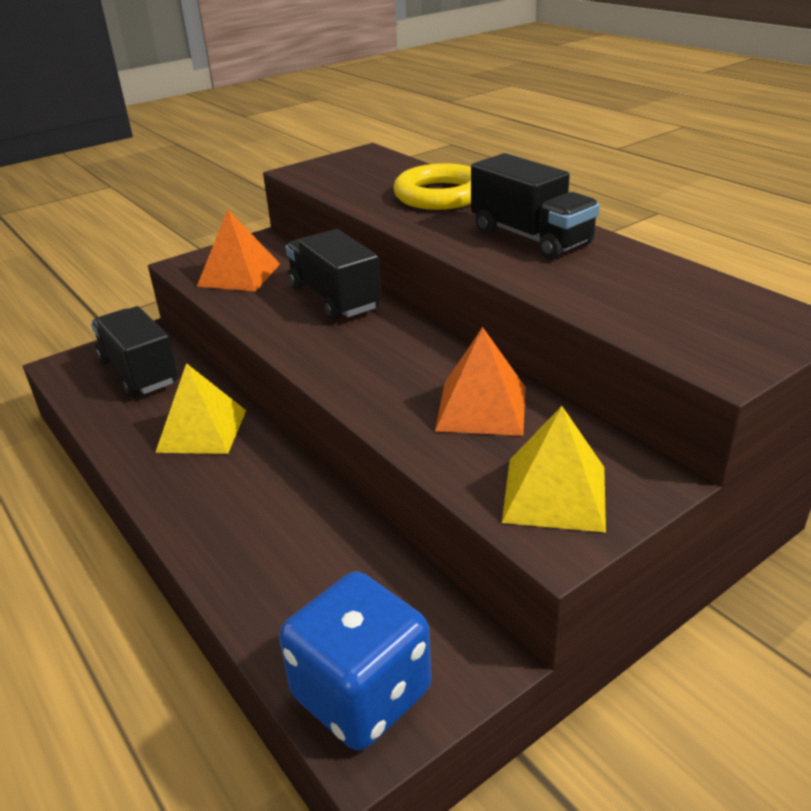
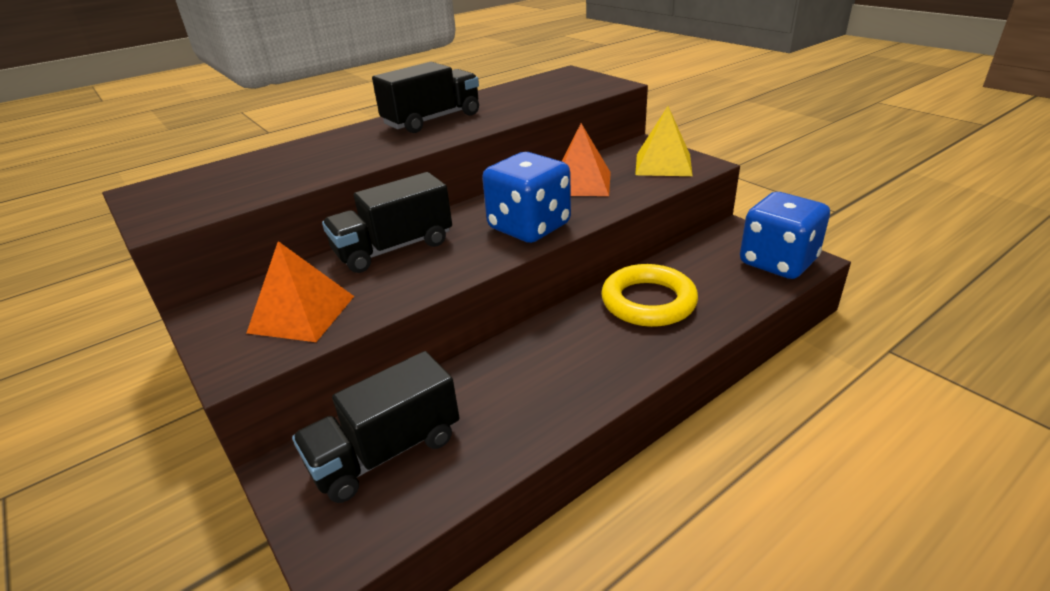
camera: 90 degrees left, 0 degrees up
(202, 431) = (521, 371): yellow pyramid -> none
(357, 370) = (529, 227): none -> blue dice
(440, 195) = (317, 150): yellow ring -> yellow ring (648, 301)

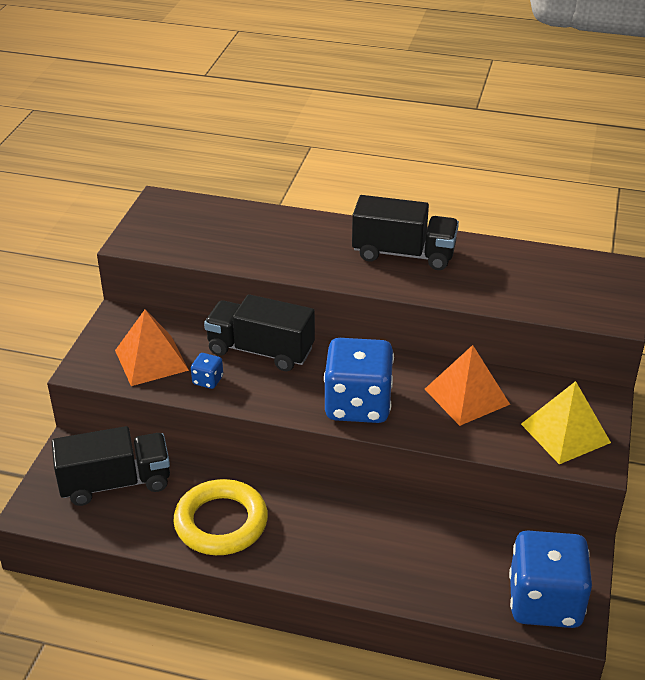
camera: 50 degrees right, 5 degrees up
(385, 290) = (208, 380): none -> blue dice
(386, 452) = (115, 483): black truck -> black truck turned 150 degrees clockwise
(648, 301) = (392, 536): yellow ring -> yellow ring (221, 522)

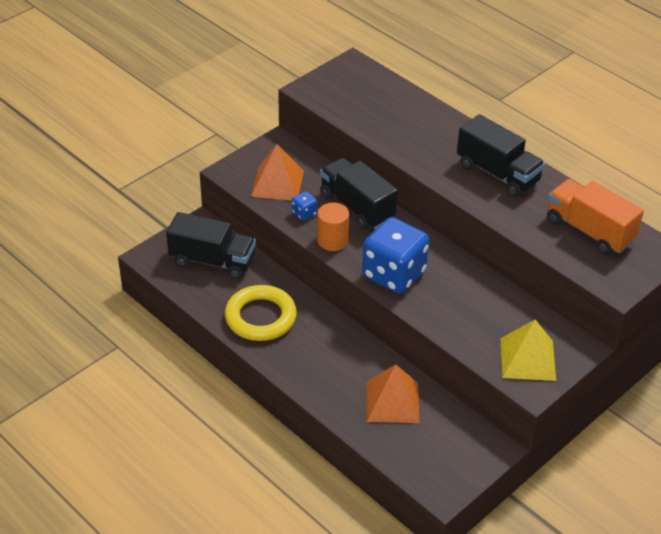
camera: 30 degrees right, 5 degrees up
(262, 396) = (332, 240): none -> orange cylinder
(467, 396) = (478, 302): orange pyramid -> orange pyramid (392, 402)
(539, 274) = (589, 231): none -> orange truck
(545, 602) = (436, 469): blue dice -> none

